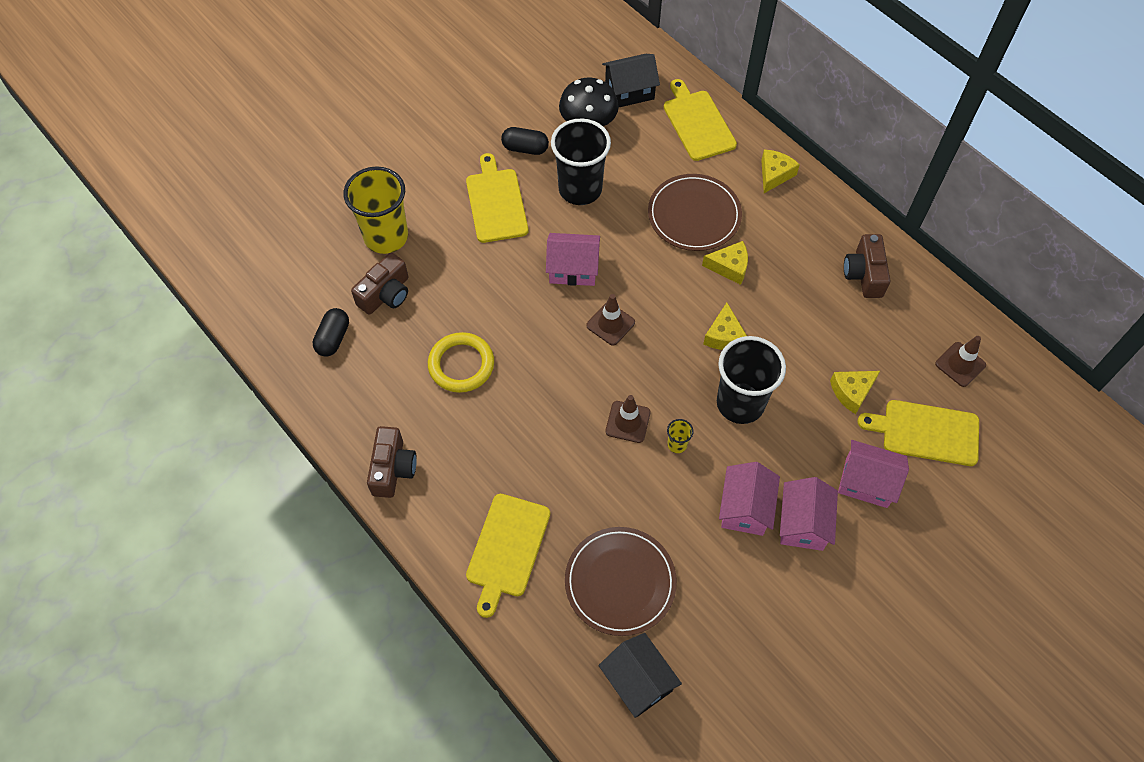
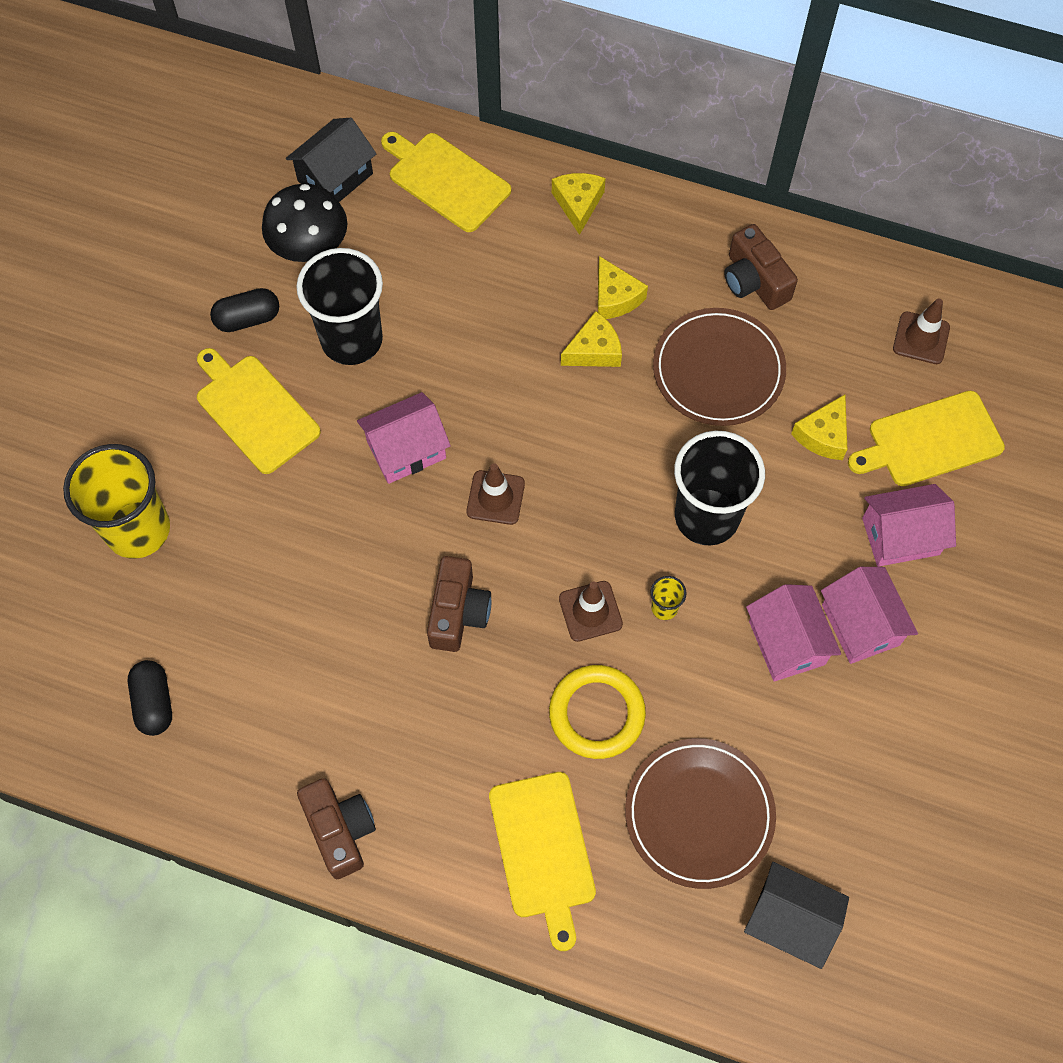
camera: 30 degrees left, 5 degrees up
(386, 294) = (187, 607): brown camera -> brown camera (458, 612)
(461, 365) = (343, 648): yellow ring -> yellow ring (597, 713)
(694, 215) = (513, 304): brown plate -> brown plate (718, 370)
(724, 335) = (639, 441): yellow cheese -> yellow cheese (615, 297)

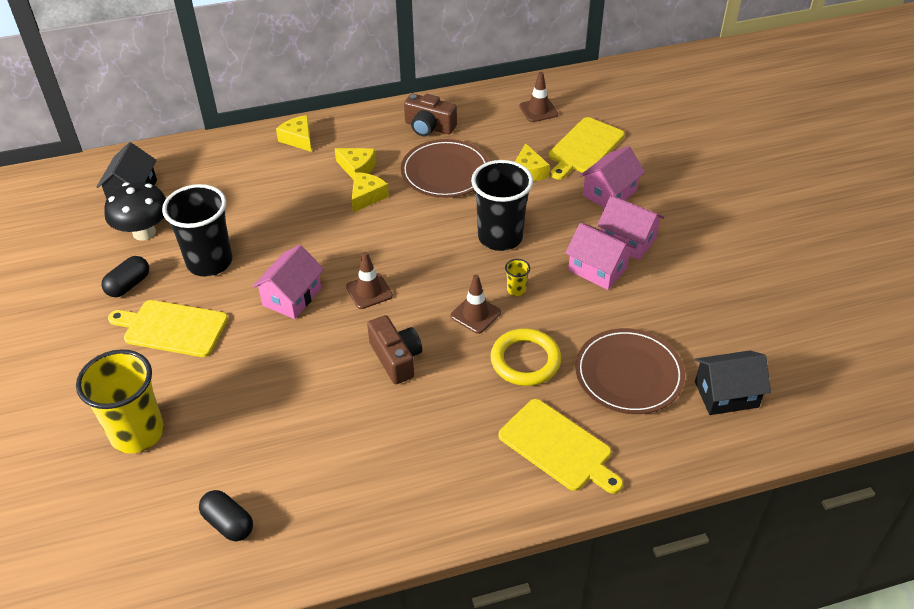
camera: 35 degrees left, 20 degrees down
(340, 830) = (421, 516): brown camera -> none
(445, 180) = (207, 163): yellow cutting board -> none

